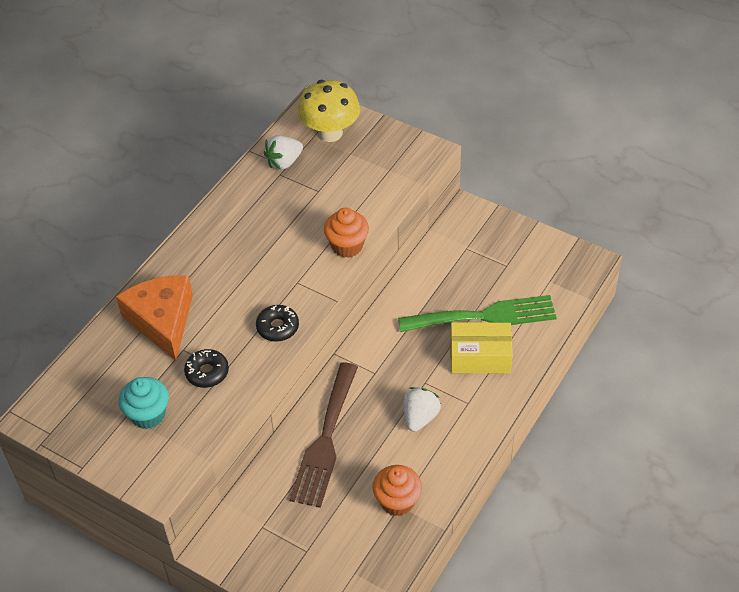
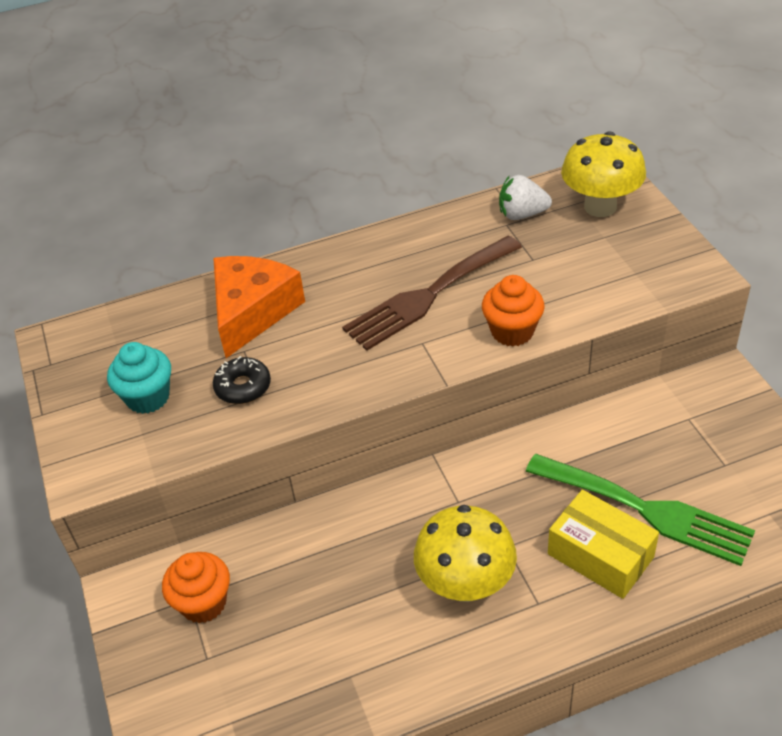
camera: 40 degrees right, 5 degrees down
(277, 327) = (357, 379): black donut -> none
(325, 440) = (338, 545): brown fork -> brown fork (428, 296)
(397, 501) = (352, 669): orange cupcake -> orange cupcake (203, 603)
(420, 417) = (465, 584): white strawberry -> yellow mushroom

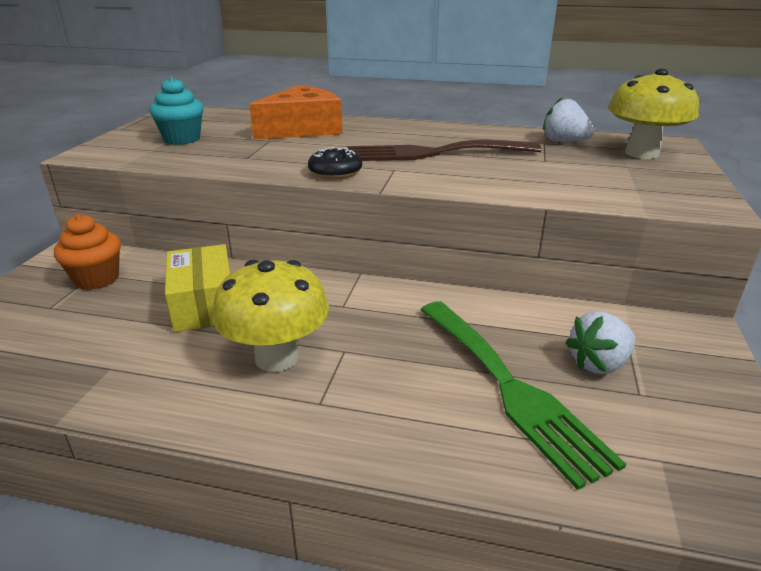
camera: 30 degrees right, 15 degrees down
(243, 387) = (241, 151): black donut -> black donut (335, 172)
(512, 331) = (475, 184): orange cupcake -> none
(600, 555) = (422, 399): yellow box -> yellow box (204, 304)
(684, 451) = (598, 364): none -> white strawberry

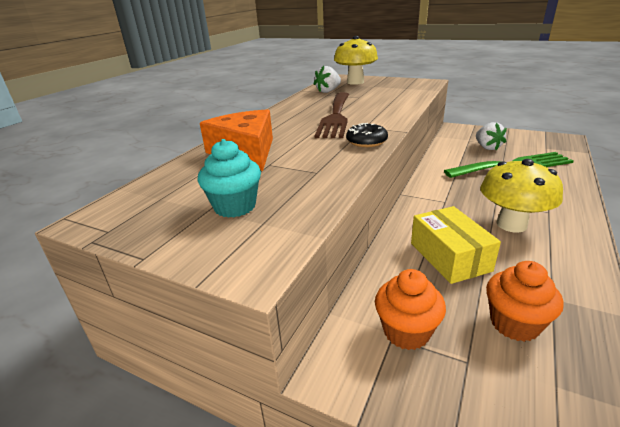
camera: 75 degrees left, 0 degrees up
(81, 336) = (514, 324): none -> orange cupcake
(204, 304) = (449, 256): yellow box -> yellow box turned 75 degrees clockwise

